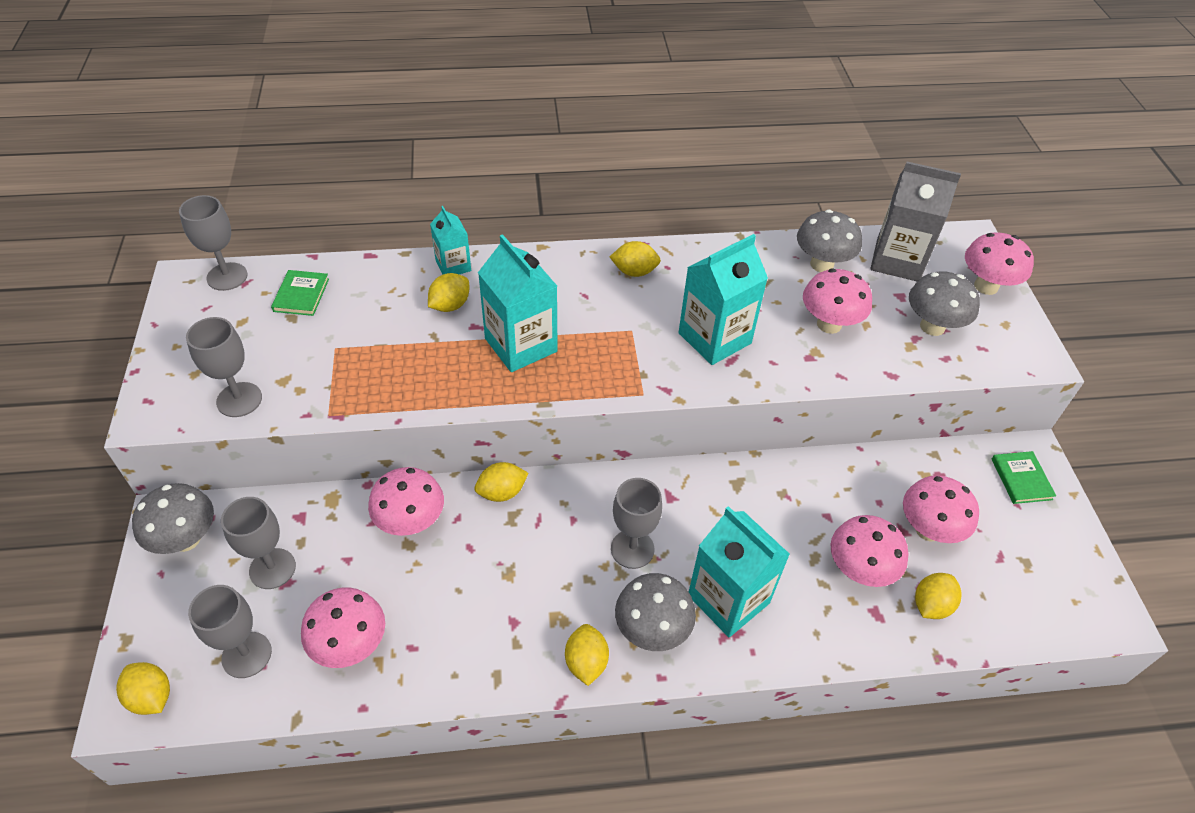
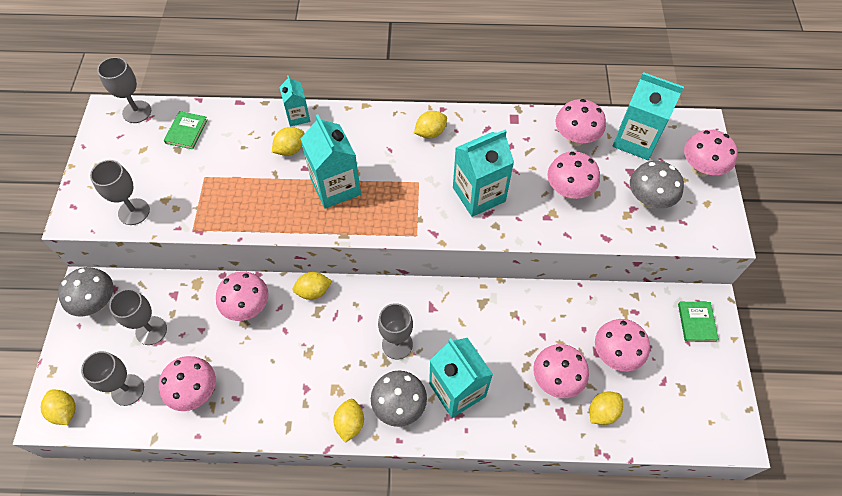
camera: 10 degrees right, 10 degrees up
(634, 272) = (430, 133): yellow lemon -> yellow lemon turned 45 degrees counterclockwise
(821, 264) = (575, 138): grey mushroom -> pink mushroom
(897, 260) = (636, 140): grey carton -> turquoise carton

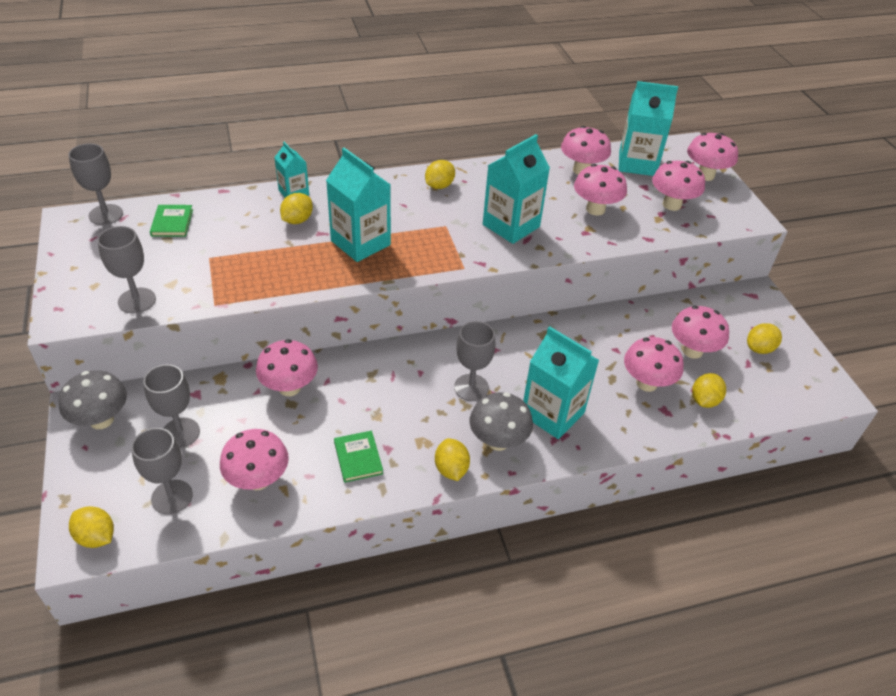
camera: 20 degrees left, 15 degrees down
(313, 291) = (359, 359): yellow lemon -> yellow lemon (759, 348)
(648, 200) = (671, 205): grey mushroom -> pink mushroom
(696, 322) = (753, 310): green book -> green book (358, 458)

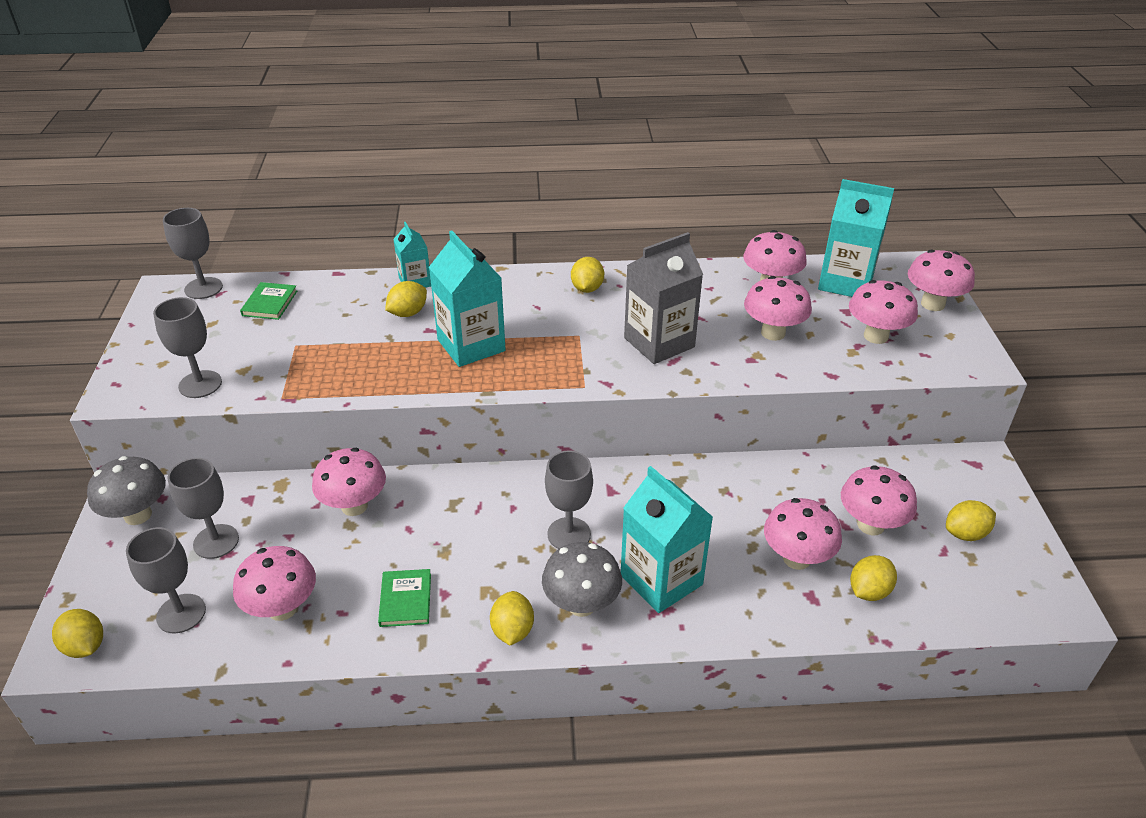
camera: 15 degrees right, 5 degrees down
(439, 186) = (587, 288): yellow lemon -> yellow lemon turned 45 degrees counterclockwise
(511, 225) = (659, 342): turquoise carton -> grey carton

